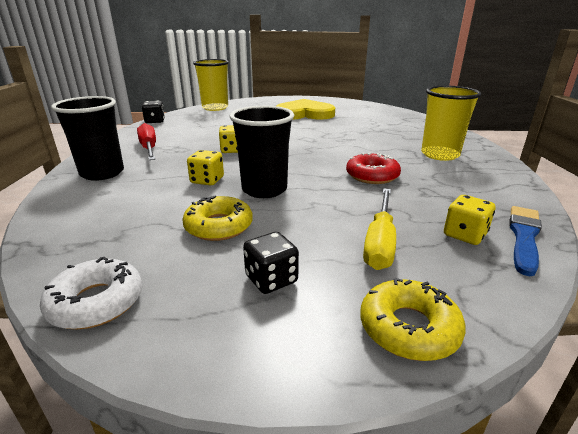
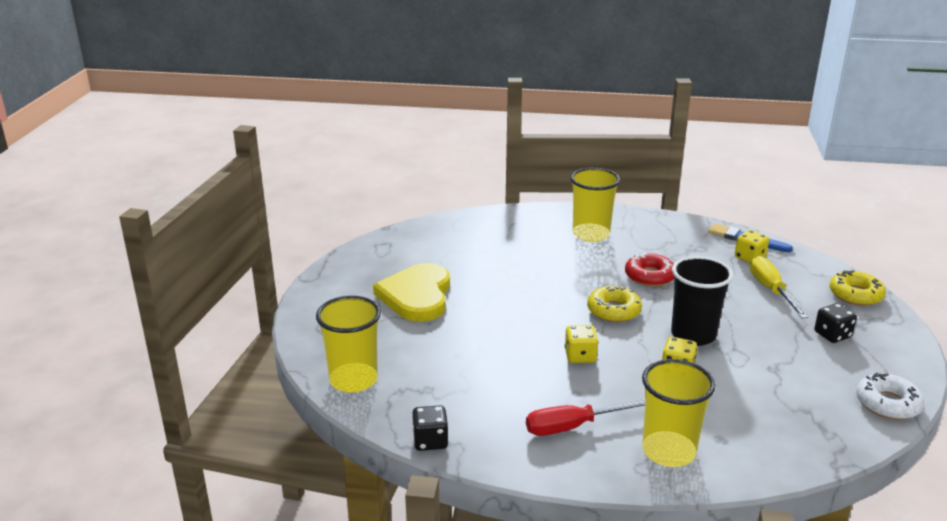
camera: 85 degrees left, 0 degrees up
(102, 173) = (668, 451): black cup -> yellow cup
(219, 226) = (771, 358): yellow donut -> yellow donut (613, 310)
(380, 242) = (771, 290): yellow screwdriver -> yellow screwdriver turned 120 degrees counterclockwise

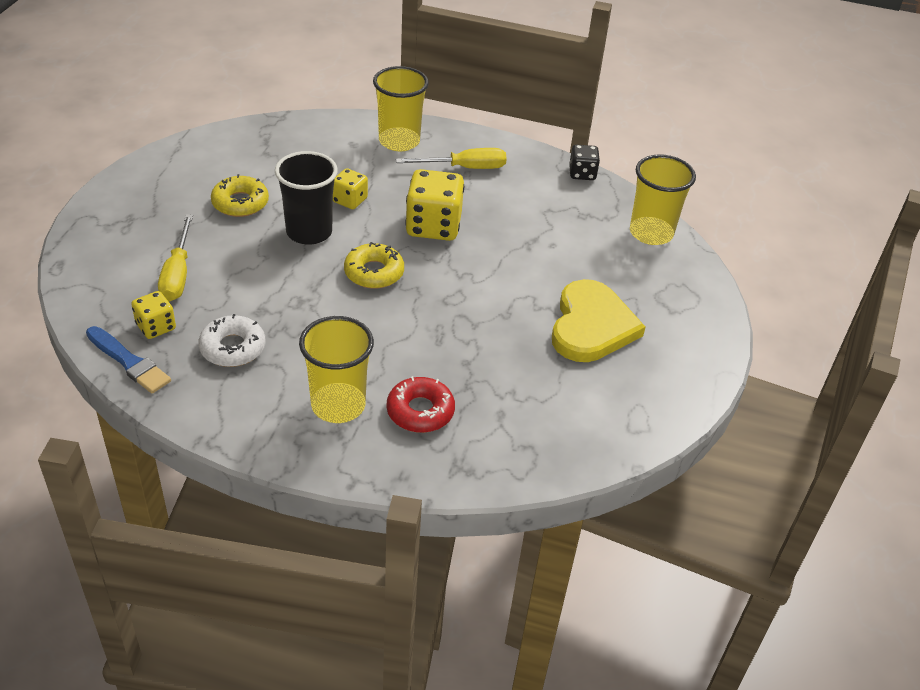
camera: 175 degrees left, 15 degrees up
(574, 426) = (464, 168): red screwdriver -> yellow screwdriver
(580, 356) = (433, 226): yellow dice -> yellow dice, size x1.80
(650, 276) = (304, 315): red donut -> red donut (420, 411)
(832, 335) = (170, 212): black dice -> none
(855, 295) = (89, 254): yellow donut -> yellow donut (240, 203)
(887, 403) = (193, 148): white donut -> white donut (233, 348)

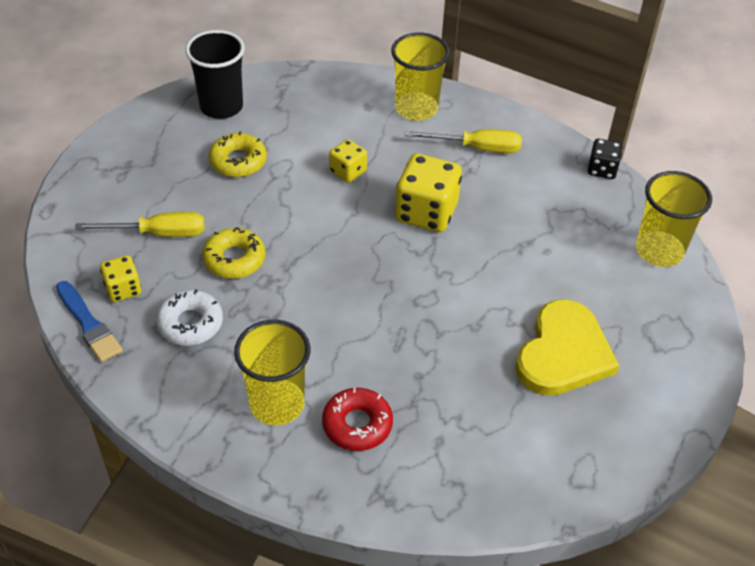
camera: 15 degrees right, 5 degrees up
(178, 274) = (158, 233): yellow screwdriver -> yellow screwdriver turned 105 degrees counterclockwise
(309, 232) = (298, 203): black cup -> black cup (221, 106)
(374, 272) = (351, 258): yellow donut -> yellow donut (234, 259)

